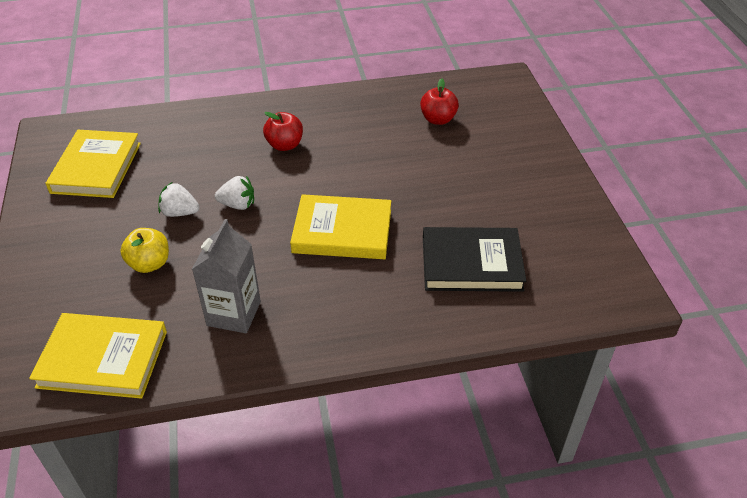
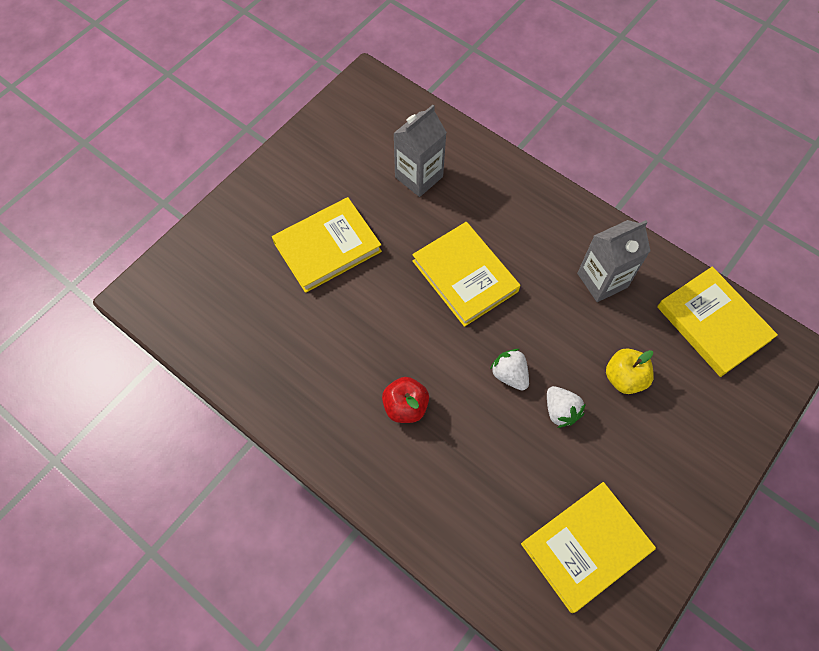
camera: 130 degrees left, 20 degrees up
(438, 119) = (258, 309): red apple -> none
(455, 174) = (327, 247): none -> yellow book
(471, 263) = (419, 177): black book -> grey carton

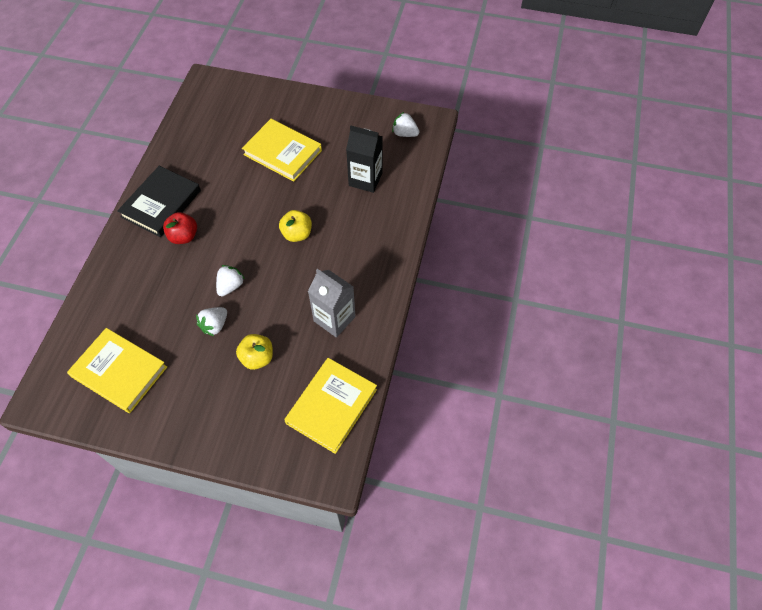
camera: 65 degrees right, 5 degrees down
(335, 418) = (161, 204): none -> black book
(371, 113) = (404, 133): none -> white strawberry
(419, 177) = (365, 179): grey carton -> black carton
(465, 276) = (297, 234): yellow book -> yellow apple

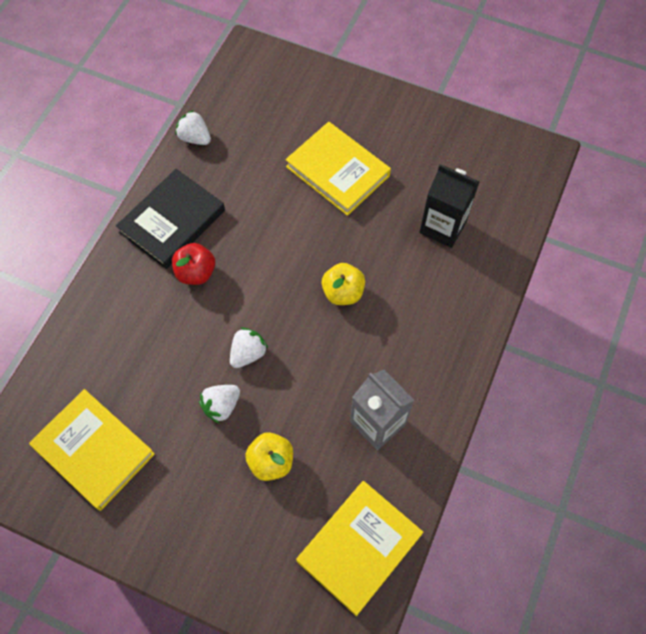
camera: 10 degrees right, 5 degrees up
(404, 133) = (504, 167): white strawberry -> white strawberry (195, 138)

